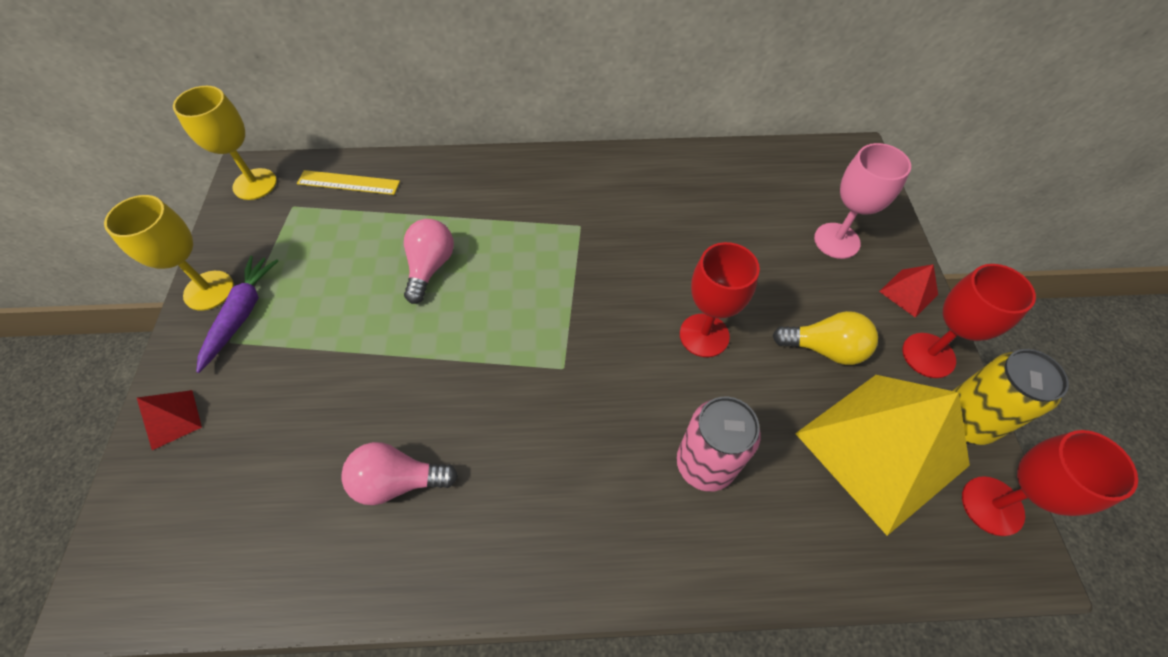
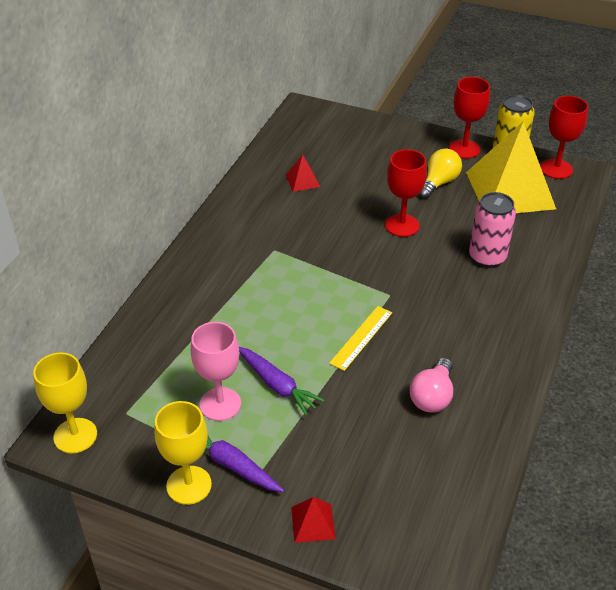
camera: 65 degrees left, 15 degrees down
(348, 182) = (126, 369): yellow ruler -> yellow ruler (361, 337)
(366, 310) = (277, 385): none -> purple carrot
(430, 267) = (259, 339): pink light bulb -> none
(836, 241) = (366, 146): pink goblet -> pink goblet (220, 404)
(908, 293) = (420, 137): red pyramid -> red pyramid (302, 181)

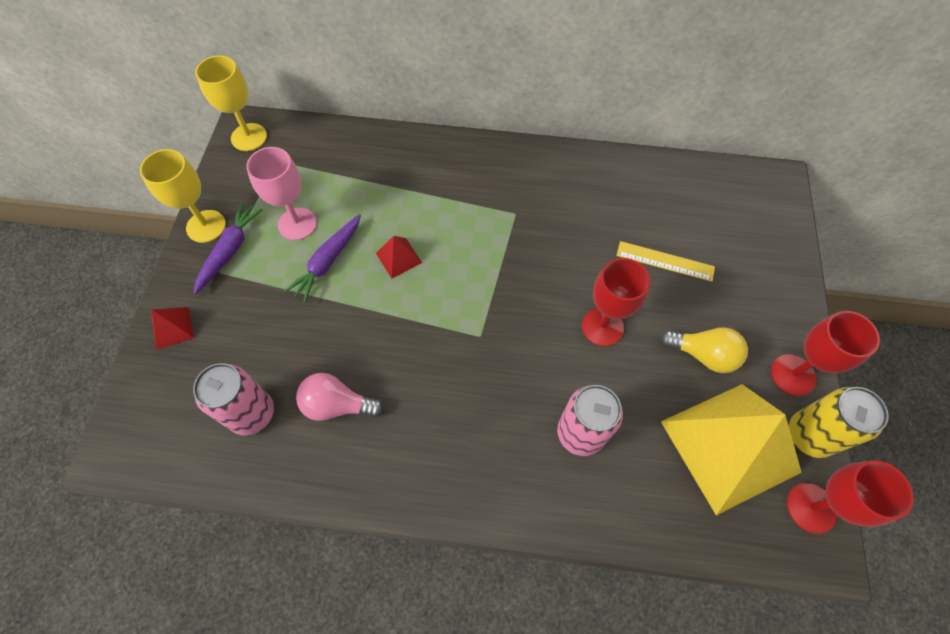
camera: 75 degrees right, 20 degrees up
(302, 181) = (640, 211): red pyramid -> red pyramid (398, 257)
(361, 337) = (407, 321): yellow ruler -> yellow ruler (665, 261)
(427, 460) = (252, 413): none -> pink can

